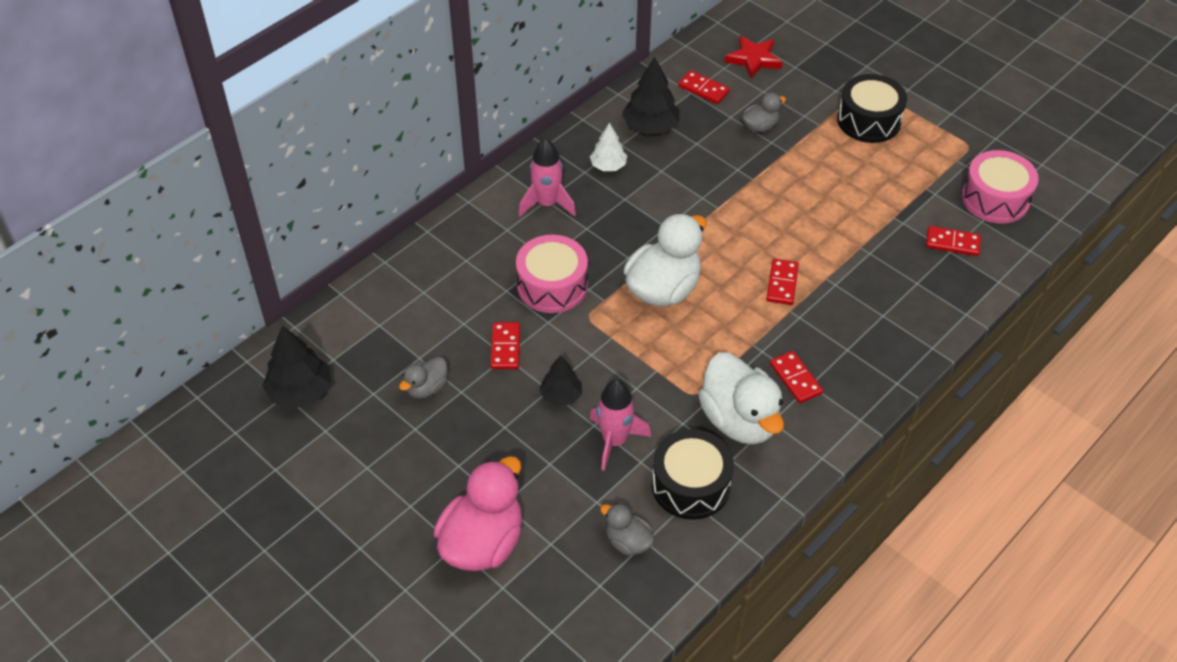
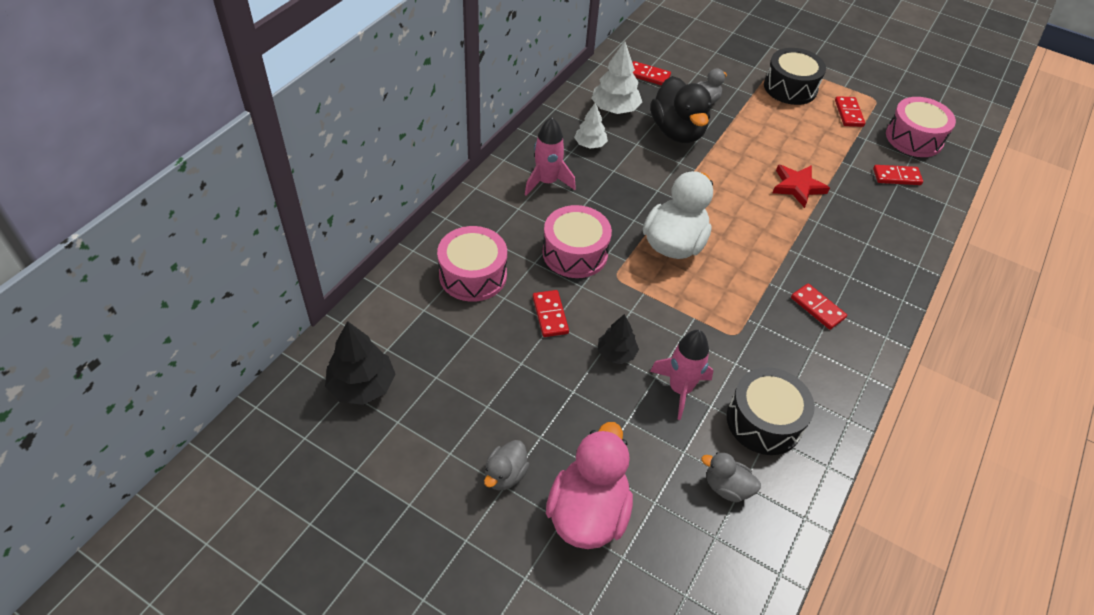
camera: 15 degrees left, 0 degrees up
(426, 388) = (487, 364): grey duck -> grey duck (505, 475)
(438, 295) = (473, 275): none -> pink drum
(650, 126) = (615, 109): black tree -> white tree
(713, 161) = (677, 132): none -> black duck
(739, 420) = (784, 353): white duck -> none
(753, 59) = (680, 49): red star -> red star (797, 187)
(782, 283) = (773, 226): red domino -> red domino (848, 113)

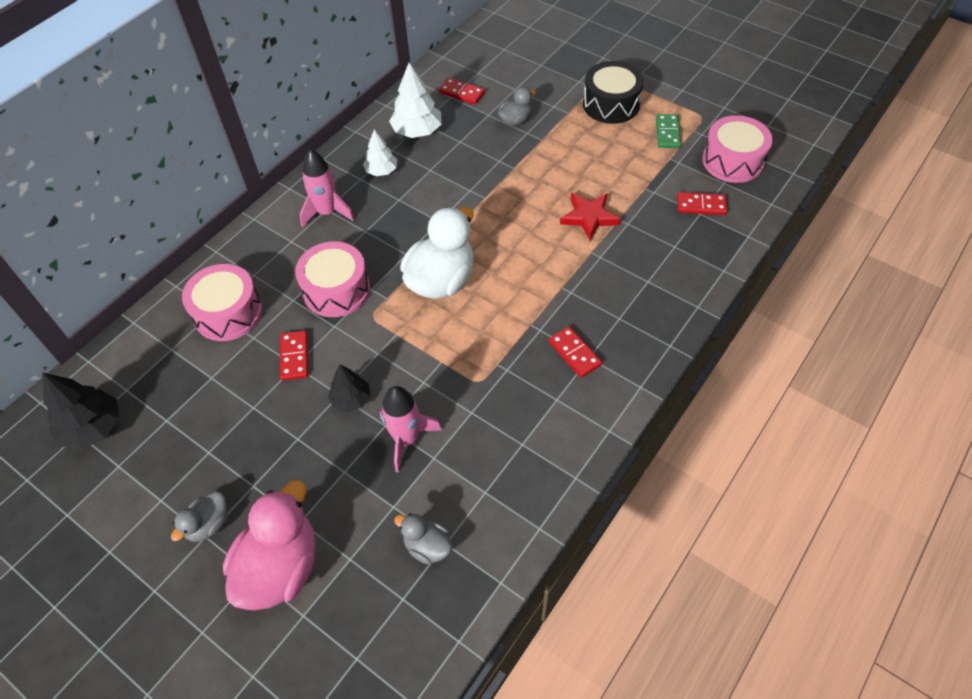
camera: 10 degrees right, 5 degrees up
(677, 132) = (476, 156): black duck -> none
(764, 421) = (485, 476): black drum -> none
(848, 113) = (667, 133): red domino -> green domino

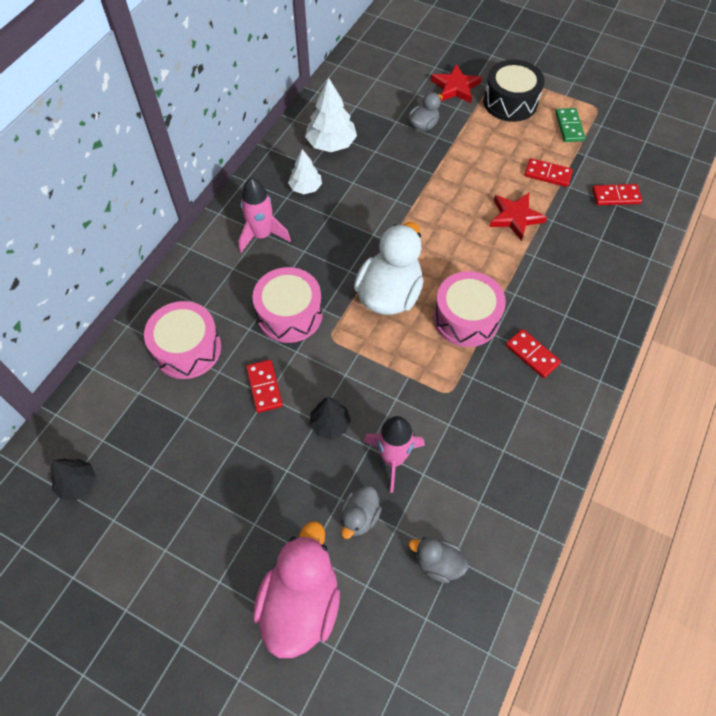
camera: 10 degrees left, 5 degrees up
(93, 428) = (77, 483): black tree -> black tree, size x0.63
(209, 525) = (219, 569): grey duck -> grey duck (359, 517)
(461, 93) = (365, 101): red domino -> red domino (547, 174)
(557, 86) = (455, 87): none -> red star
(732, 161) = (634, 150): pink drum -> pink drum (466, 318)

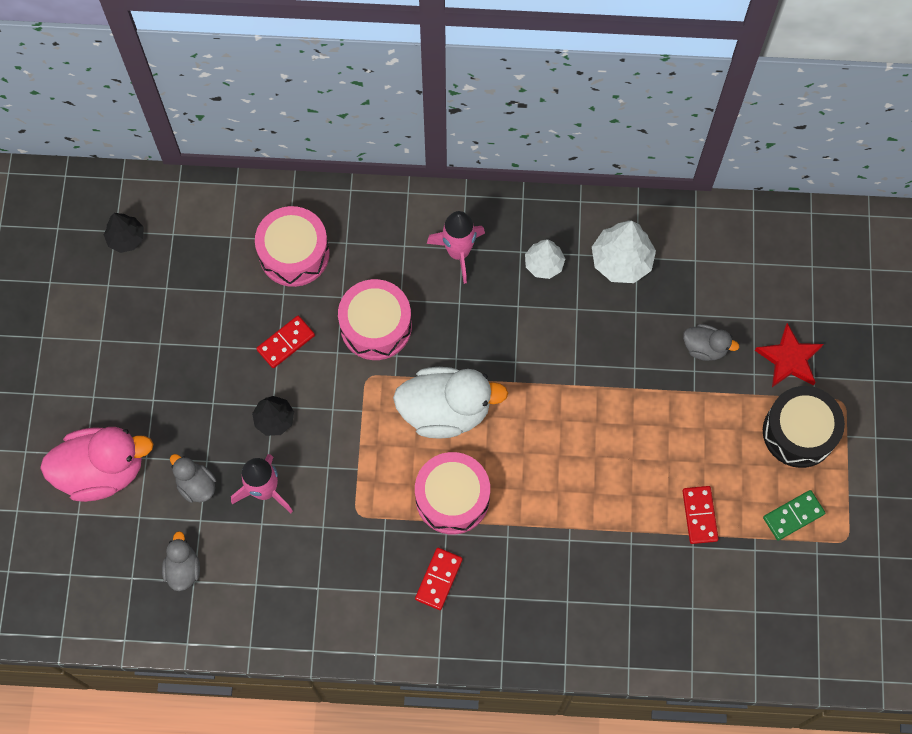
camera: 65 degrees right, 10 degrees up
(359, 517) = (196, 485): grey duck -> grey duck turned 45 degrees clockwise
(515, 217) = (614, 501): red star -> none
(616, 196) = (705, 603): red domino -> none

